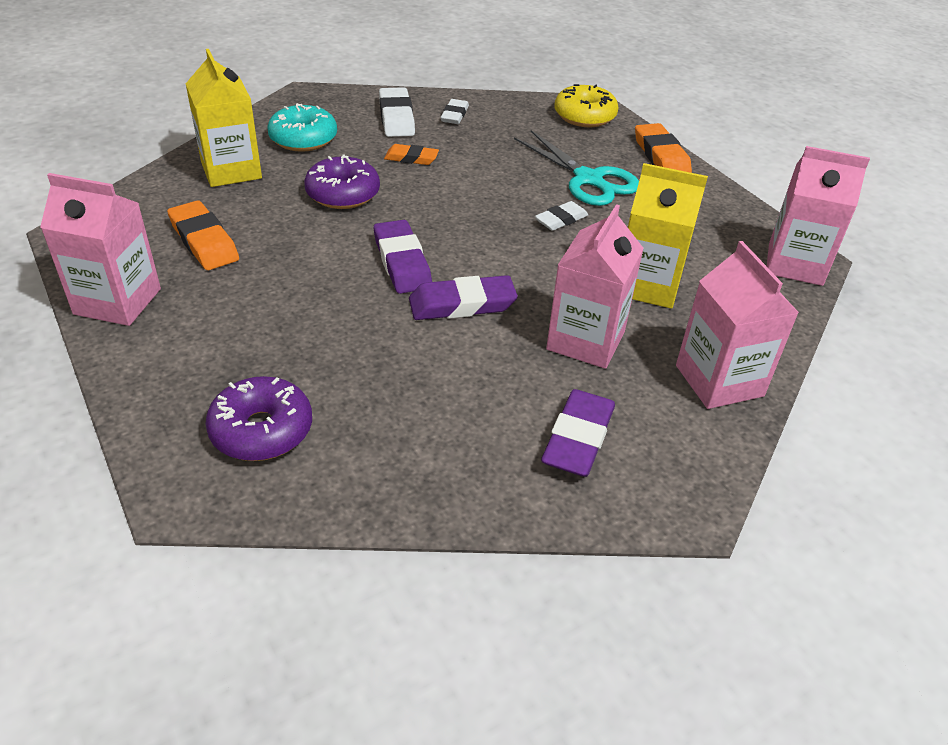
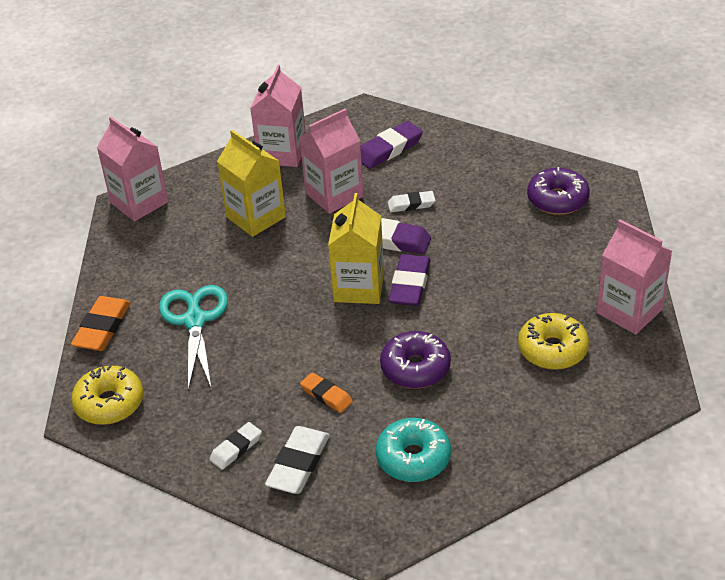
camera: 145 degrees left, 0 degrees up
(204, 241) = (552, 350): orange eraser -> yellow donut
(231, 170) = (503, 431): yellow carton -> yellow carton (359, 287)
(561, 220) = (259, 286): white eraser -> white eraser (411, 204)

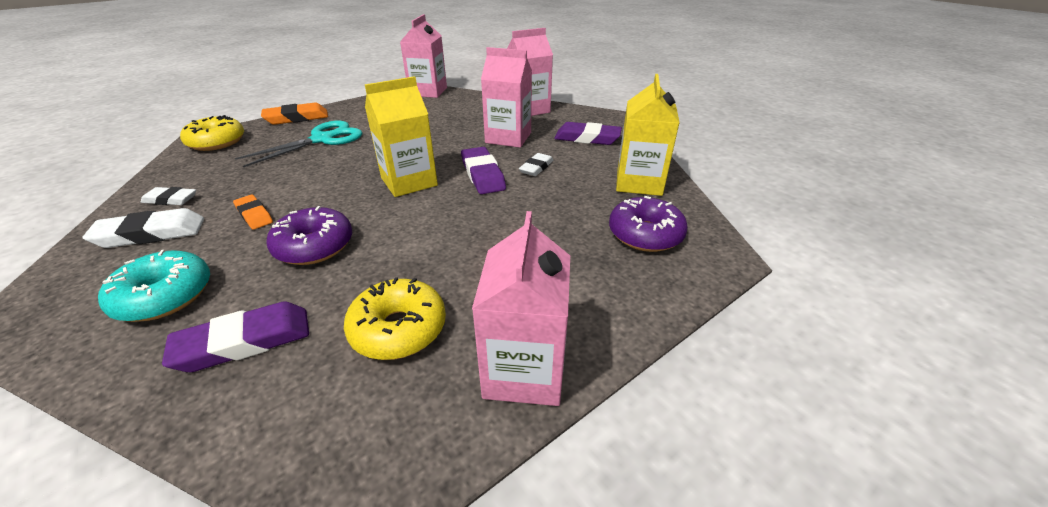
camera: 50 degrees right, 5 degrees down
(256, 217) = (452, 123): yellow carton -> yellow carton (639, 182)
(326, 395) = (254, 215): orange eraser -> orange eraser turned 45 degrees counterclockwise
(410, 284) = (433, 202): purple eraser -> purple eraser (244, 342)
(411, 204) = (536, 167): white eraser -> white eraser turned 75 degrees clockwise

